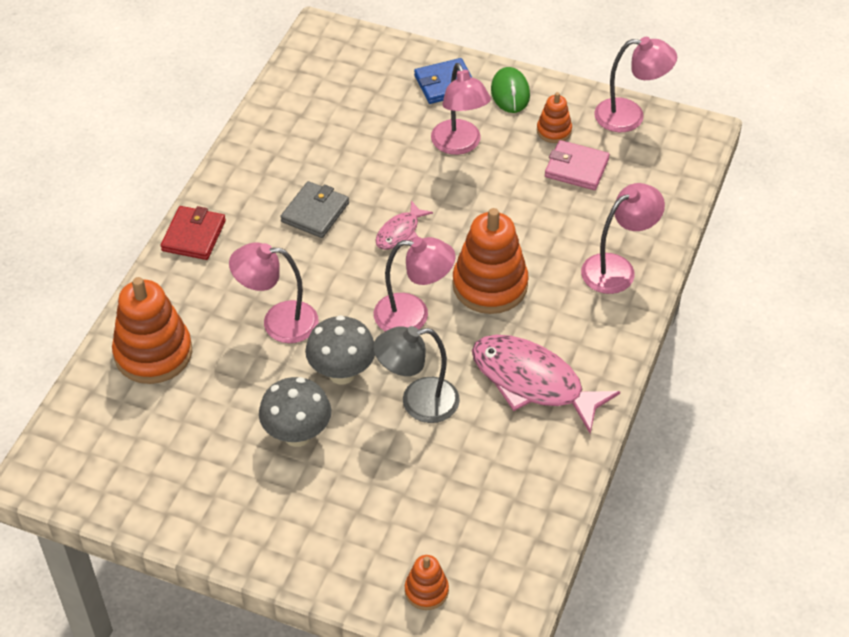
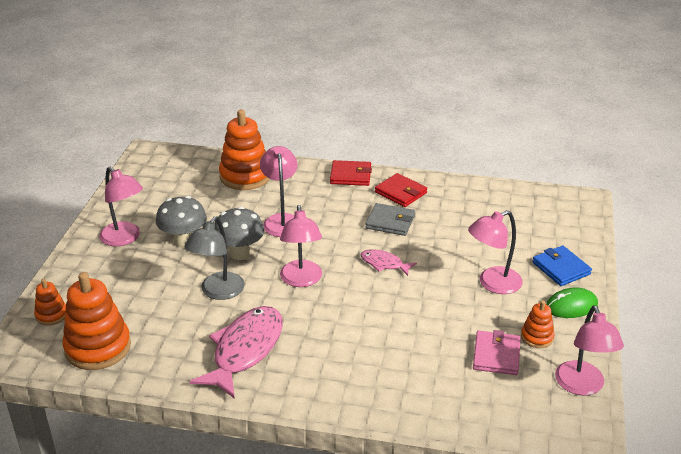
camera: 80 degrees right, 15 degrees down
(252, 191) = (401, 192): none -> red wallet
(418, 402) = (218, 292): grey lamp -> grey lamp turned 135 degrees counterclockwise
(490, 285) = (342, 316): orange stacking toy -> orange stacking toy (98, 347)
(617, 268) = (382, 391): pink lamp -> pink lamp (124, 238)

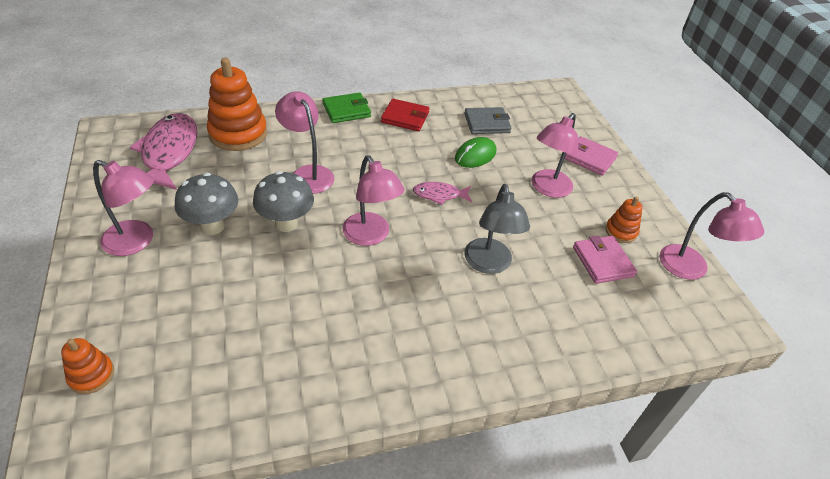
camera: 30 degrees left, 10 degrees up
(98, 347) = (182, 400): orange stacking toy -> none
(218, 292) = (289, 277): grey lamp -> grey lamp (489, 264)
(245, 350) = (364, 340): pink fish -> pink fish (169, 152)
(350, 175) = (346, 110): red wallet -> green wallet
(390, 222) = (415, 149): grey wallet -> grey wallet (487, 123)
(561, 268) = (590, 158): blue wallet -> pink wallet
(571, 306) = (624, 192): green mouse -> green mouse (475, 155)

